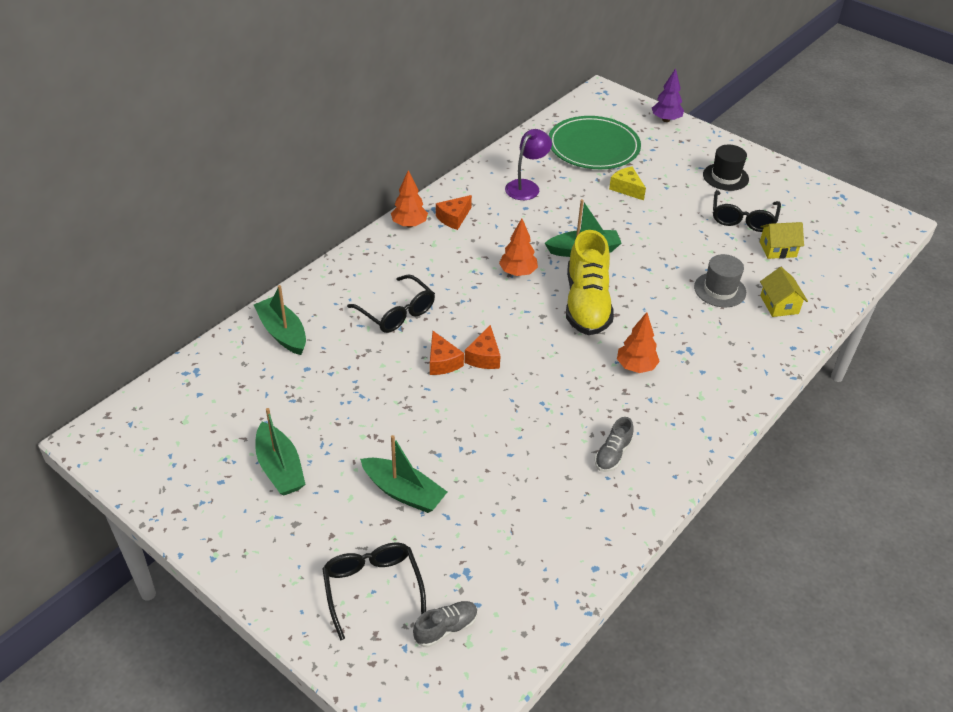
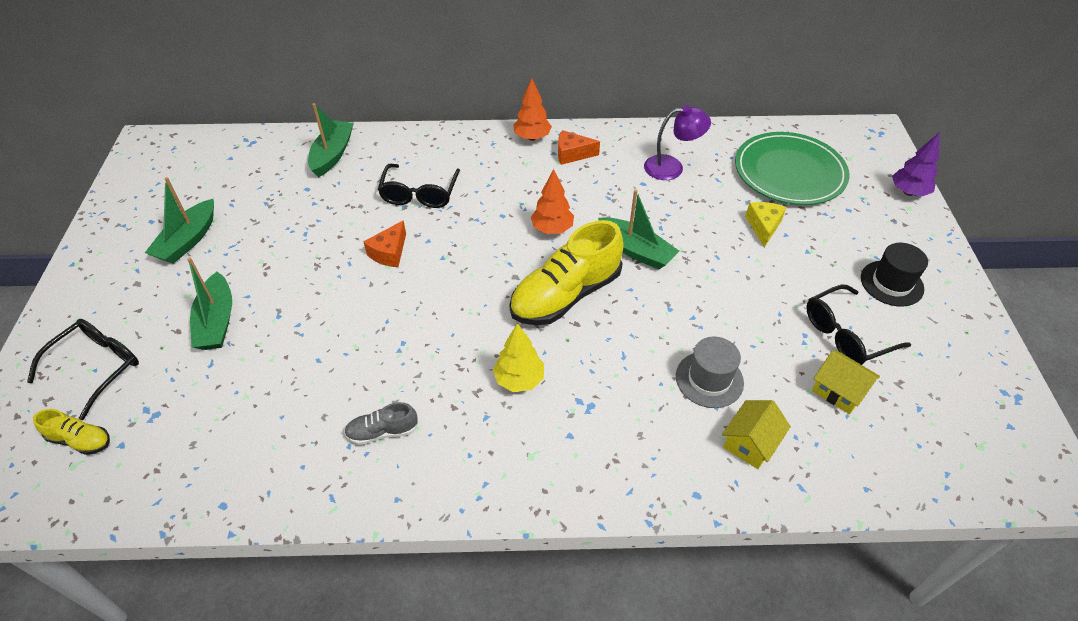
camera: 50 degrees right, 5 degrees up
(446, 628) = (80, 440): grey shoe -> yellow shoe
(484, 357) = (422, 272): orange cheese -> none
(636, 367) = (519, 380): orange tree -> yellow tree

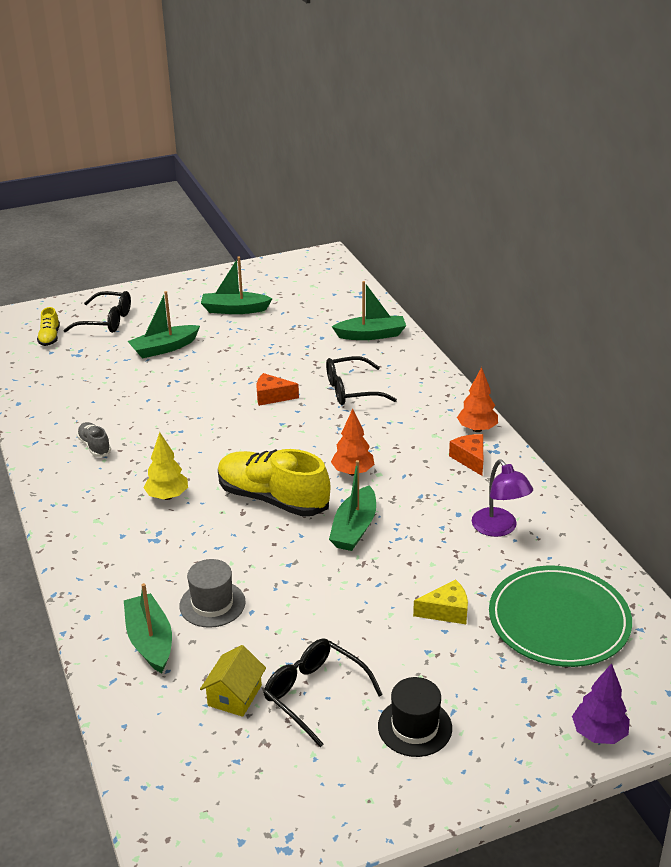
camera: 70 degrees right, 15 degrees down
(750, 443) = (150, 641): yellow house -> green boat

